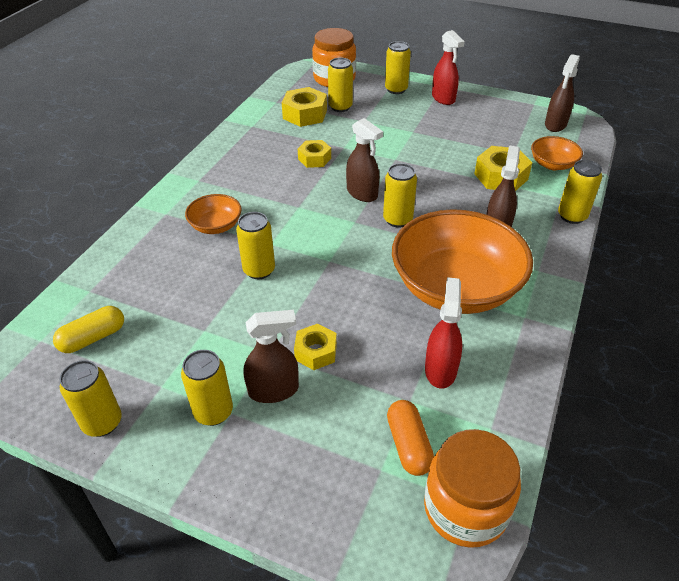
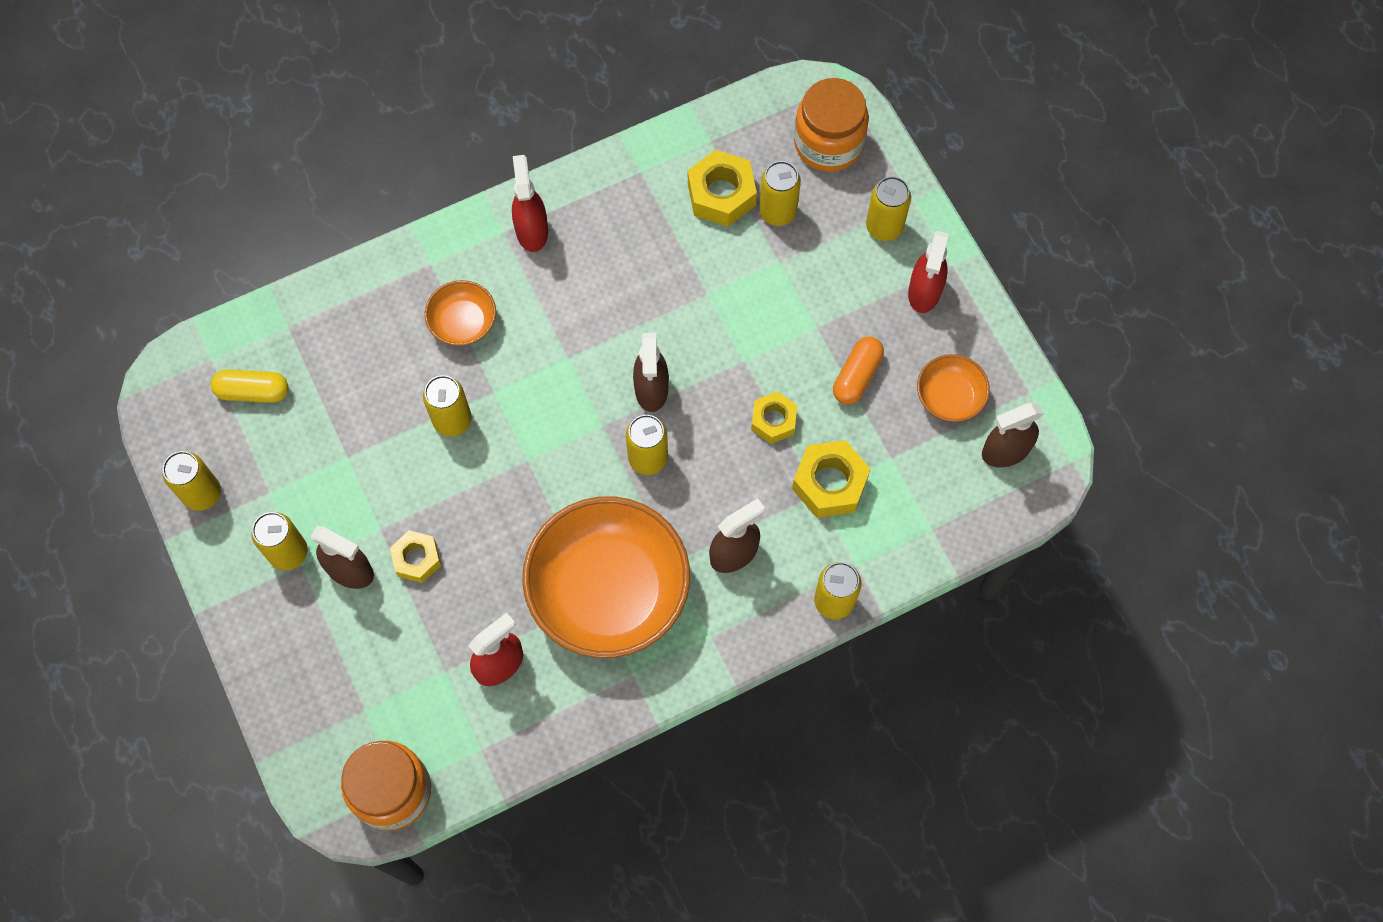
camera: 40 degrees right, 25 degrees up
(215, 171) = (532, 230): none -> red spray bottle
(314, 159) = (655, 290): yellow nut -> yellow nut (773, 421)
(408, 445) = (404, 708): orange capsule -> orange capsule (857, 376)
(552, 164) = (913, 512): orange bowl -> orange bowl (949, 397)

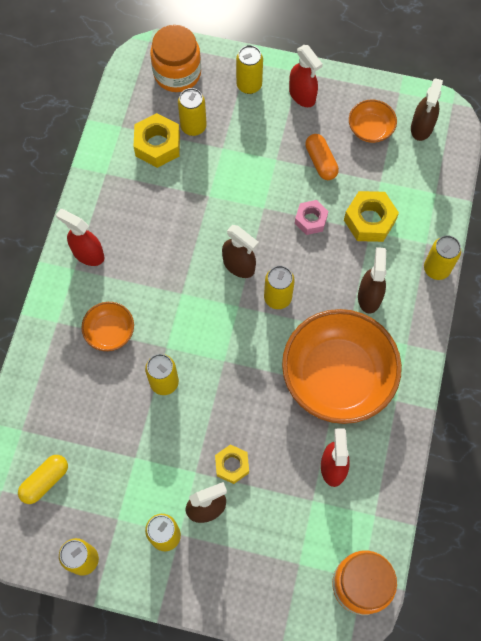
camera: 50 degrees left, 0 degrees up
(773, 421) = (311, 220): yellow nut -> pink nut

